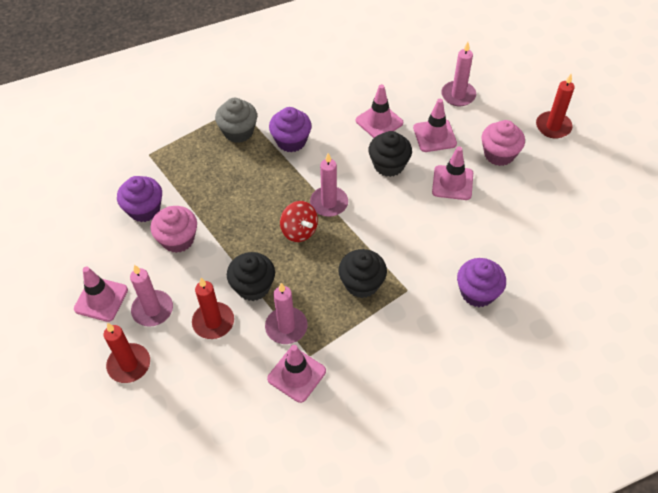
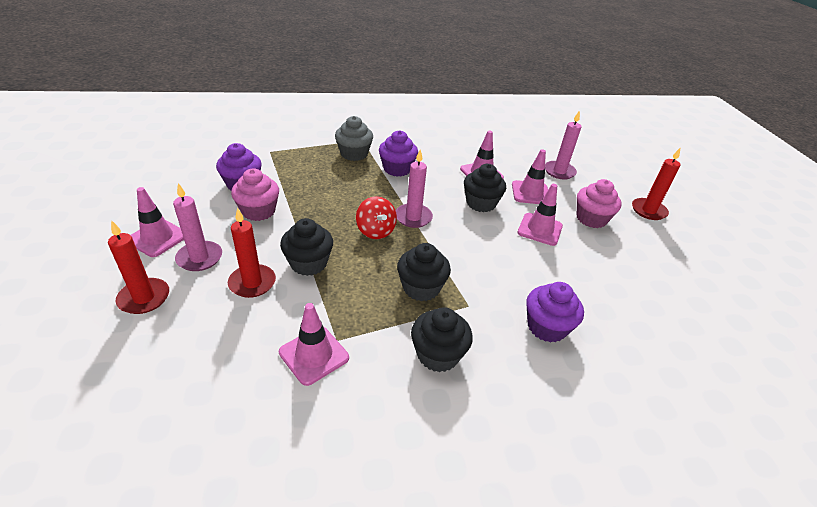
camera: 10 degrees right, 15 degrees down
(286, 327) = (325, 306): pink candle -> none
(395, 345) = (438, 354): none -> black cupcake

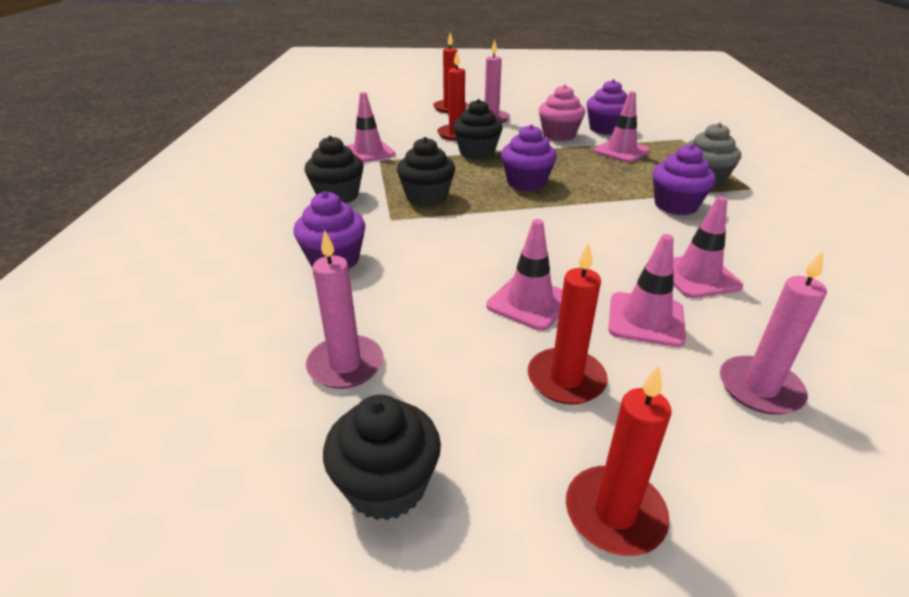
camera: 105 degrees right, 5 degrees down
(157, 238) = (518, 107): pink traffic cone -> pink traffic cone (621, 151)
(375, 231) = (526, 182): red spinning top -> purple cupcake
(413, 217) = (555, 205): pink candle -> pink candle (345, 365)
(481, 203) = (598, 259): black cupcake -> black cupcake (386, 485)
(591, 219) = (566, 379): pink cupcake -> red candle

